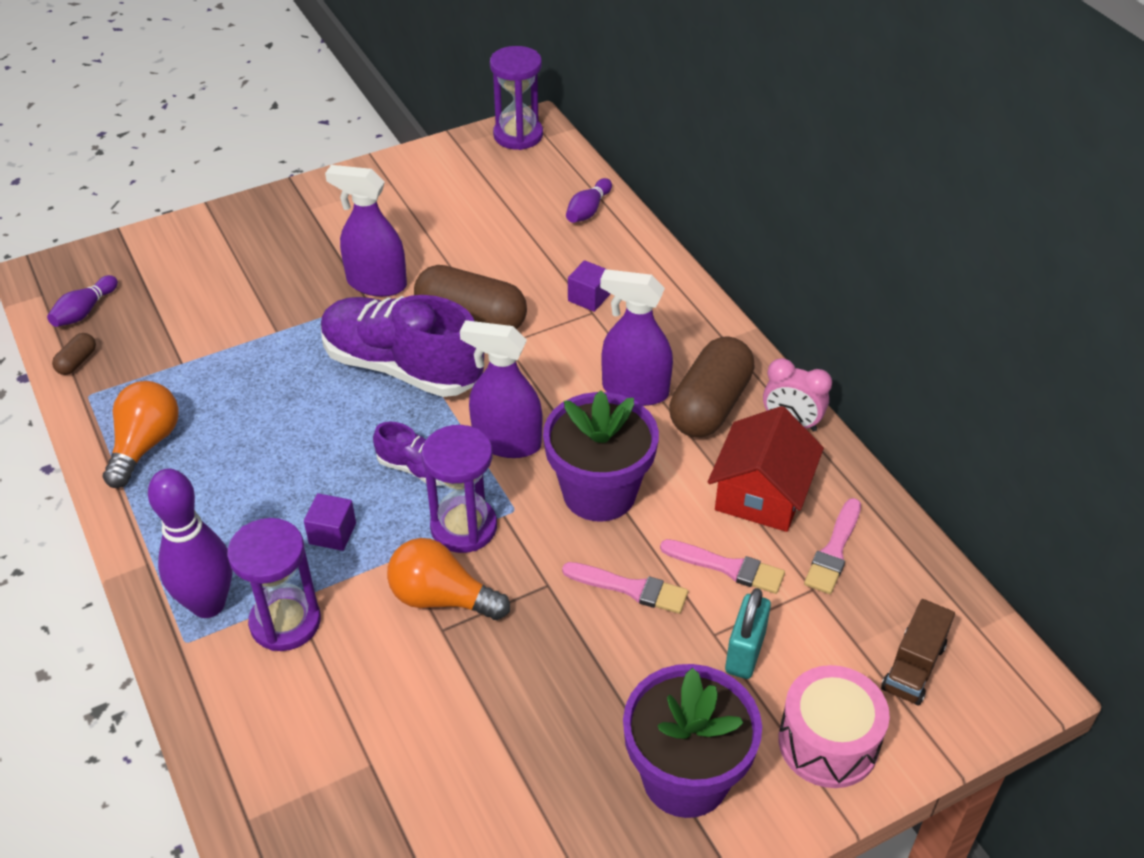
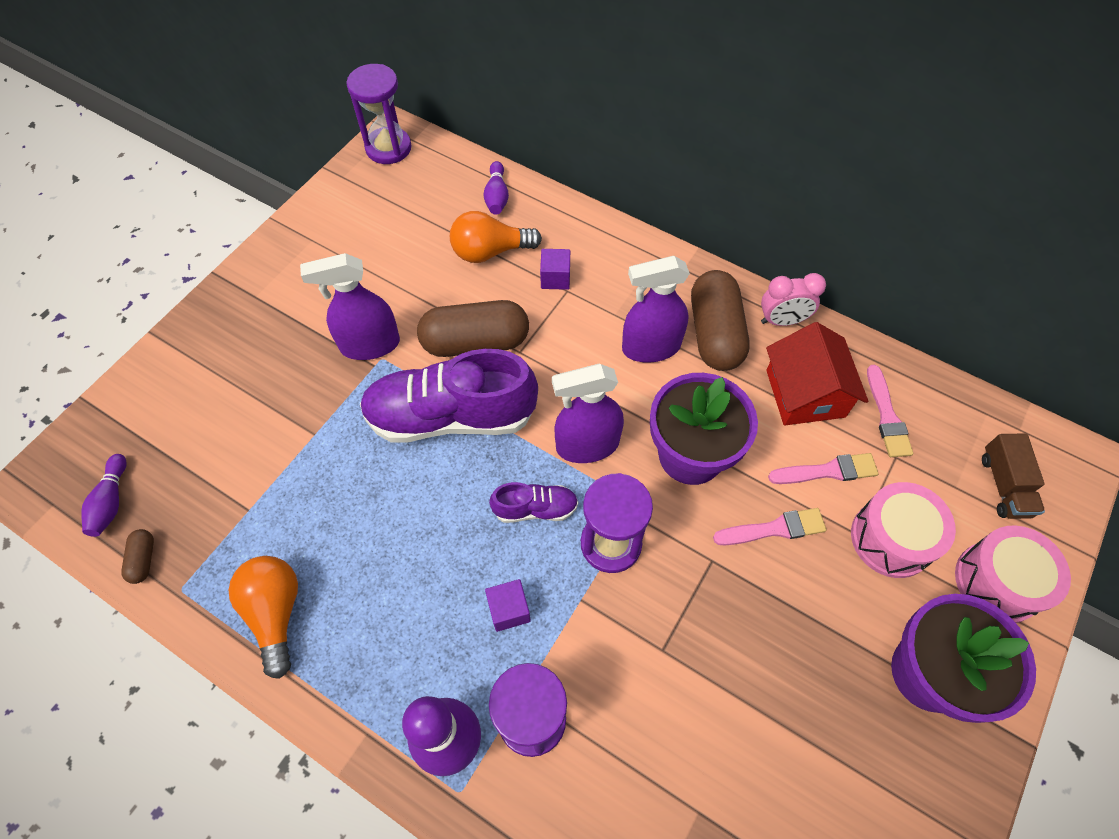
camera: 30 degrees left, 15 degrees up
(442, 598) = (642, 620): orange light bulb -> orange light bulb (490, 251)
(745, 652) = (891, 539): turquoise padlock -> pink drum

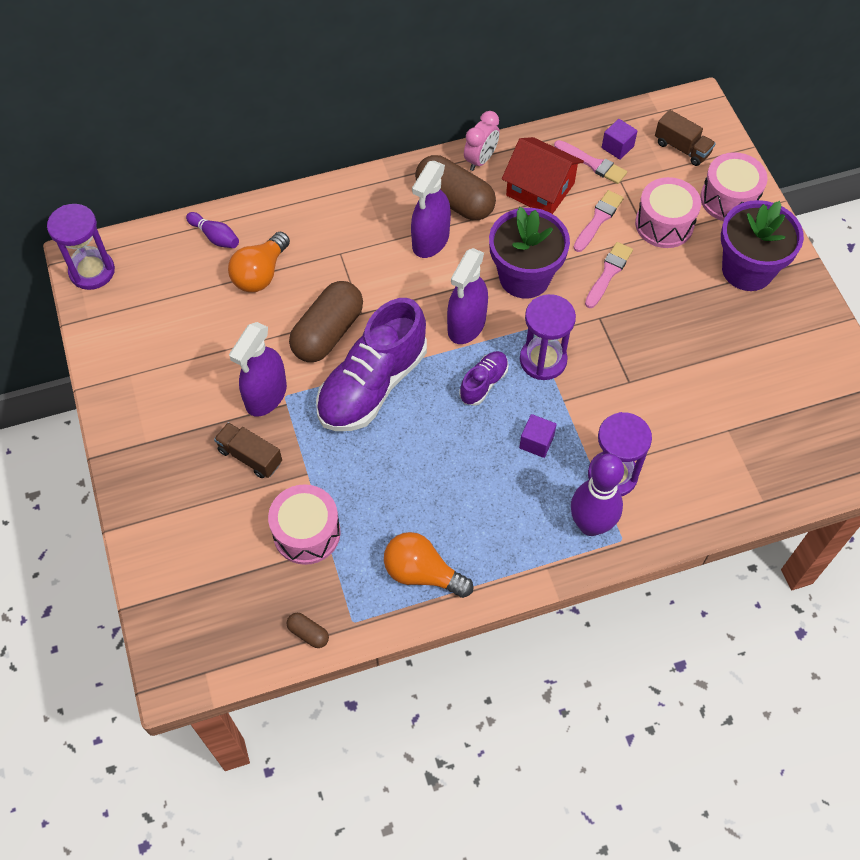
camera: 50 degrees left, 0 degrees up
(111, 502) = (240, 631): purple bowling pin -> none
(251, 479) = (306, 533): none -> pink drum
(298, 378) = (250, 456): none -> brown truck
(555, 278) = (323, 252): purple cube -> purple cube (617, 147)

